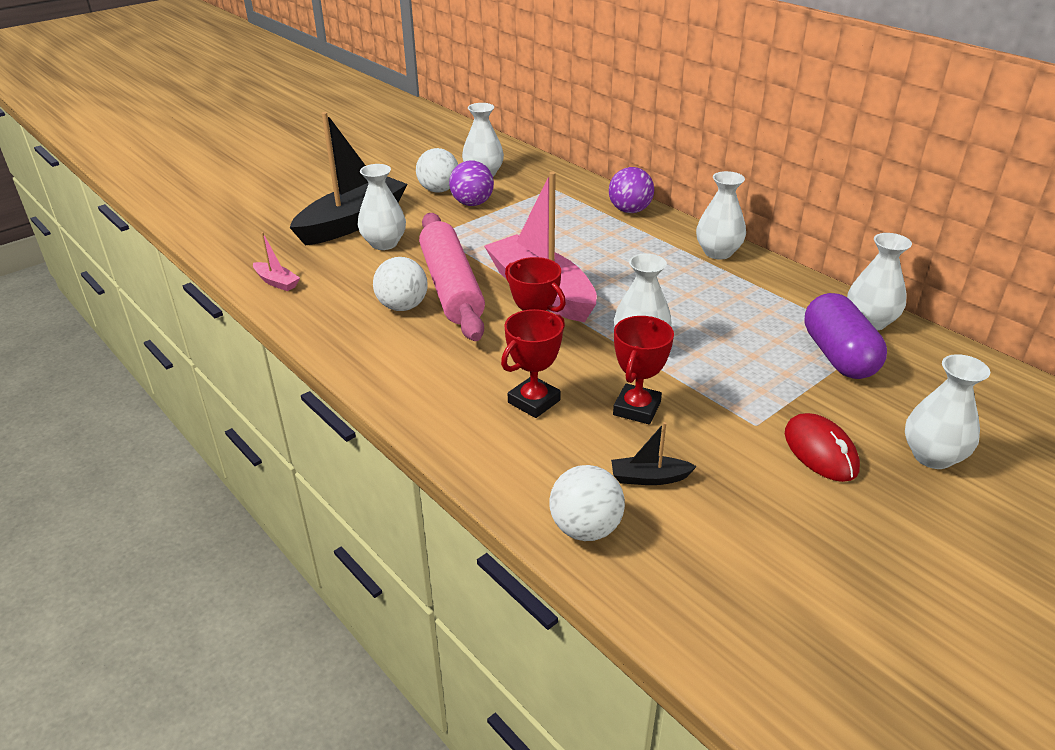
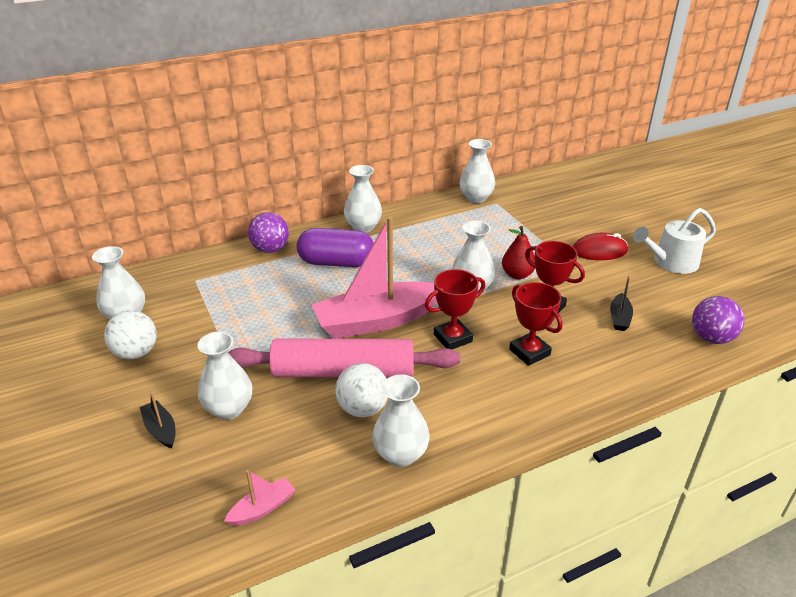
camera: 75 degrees left, 0 degrees up
(353, 222) = (161, 429): black boat -> black boat, size x0.41
(472, 203) = (186, 334): purple ball -> purple ball (711, 338)
(585, 528) = (667, 354): white ball -> none
(696, 377) = (517, 275): none -> red pear
(838, 356) = (508, 218): purple capsule -> purple capsule (336, 262)
(850, 538) = (671, 262): none -> white watering can
(932, 456) = (607, 219): white vase -> white vase (400, 454)

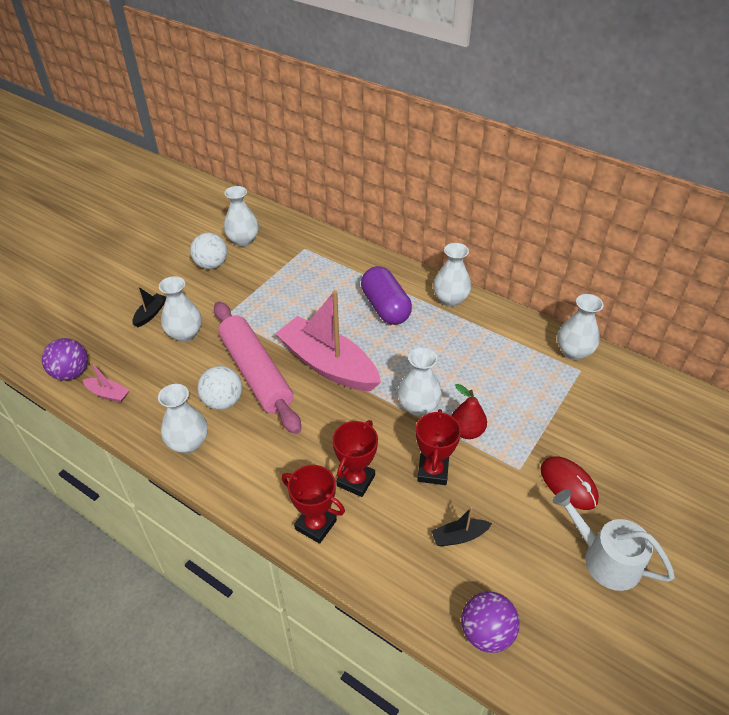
camera: 60 degrees right, 10 degrees up
(270, 249) = (372, 264): purple ball -> purple ball (71, 373)
(452, 338) = (339, 420): red trophy -> red trophy (315, 525)

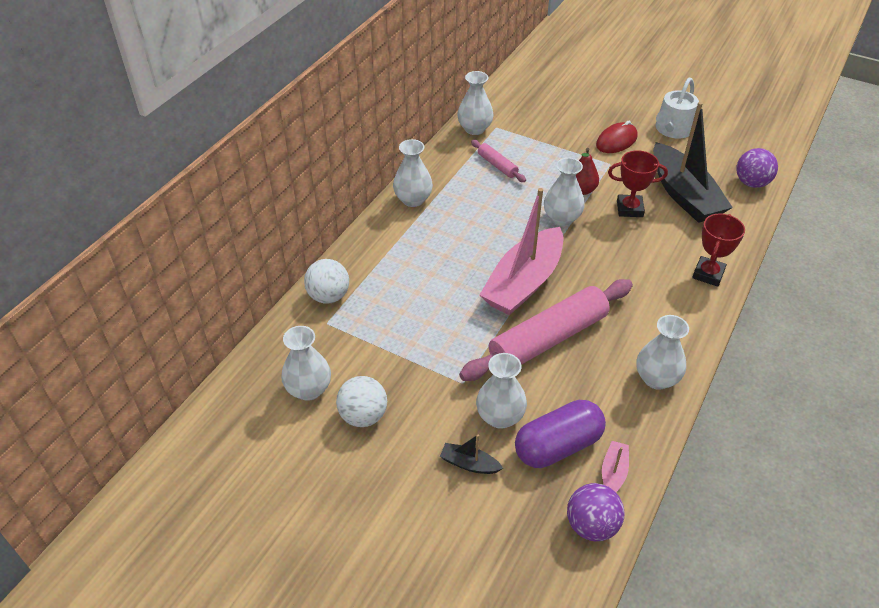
camera: 95 degrees left, 0 degrees up
(223, 401) = (594, 360): white ball -> white ball (328, 296)
(356, 480) = (655, 253): red trophy -> none
(385, 307) = (431, 245): purple capsule -> purple capsule (558, 446)
(459, 536) = (684, 195): black boat -> black boat, size x2.44
(507, 364) = (497, 165): none -> pink rolling pin

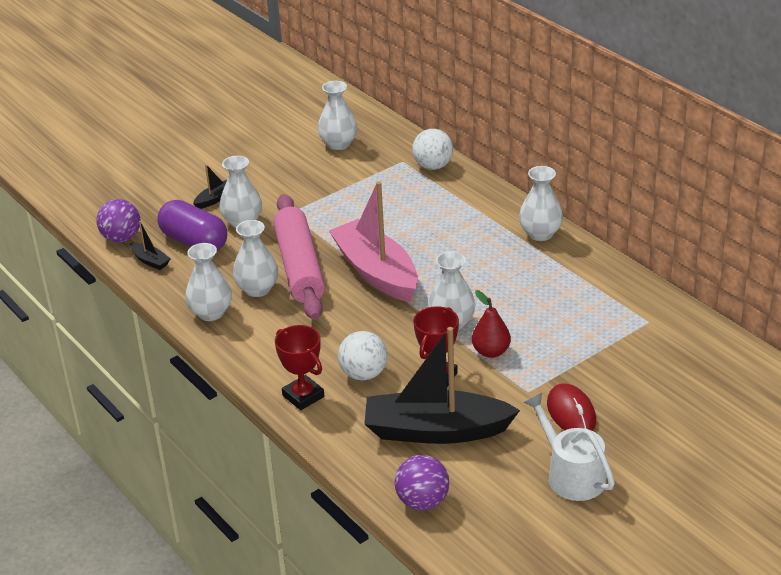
camera: 115 degrees right, 10 degrees down
(363, 416) = (295, 163): white ball -> white ball (363, 374)
(474, 129) = (651, 304): white vase -> white vase (257, 289)
(497, 165) = (569, 303): pink rolling pin -> none
(558, 446) = (194, 242): purple capsule -> purple capsule turned 45 degrees counterclockwise
(613, 472) = (150, 261): pink boat -> black boat

